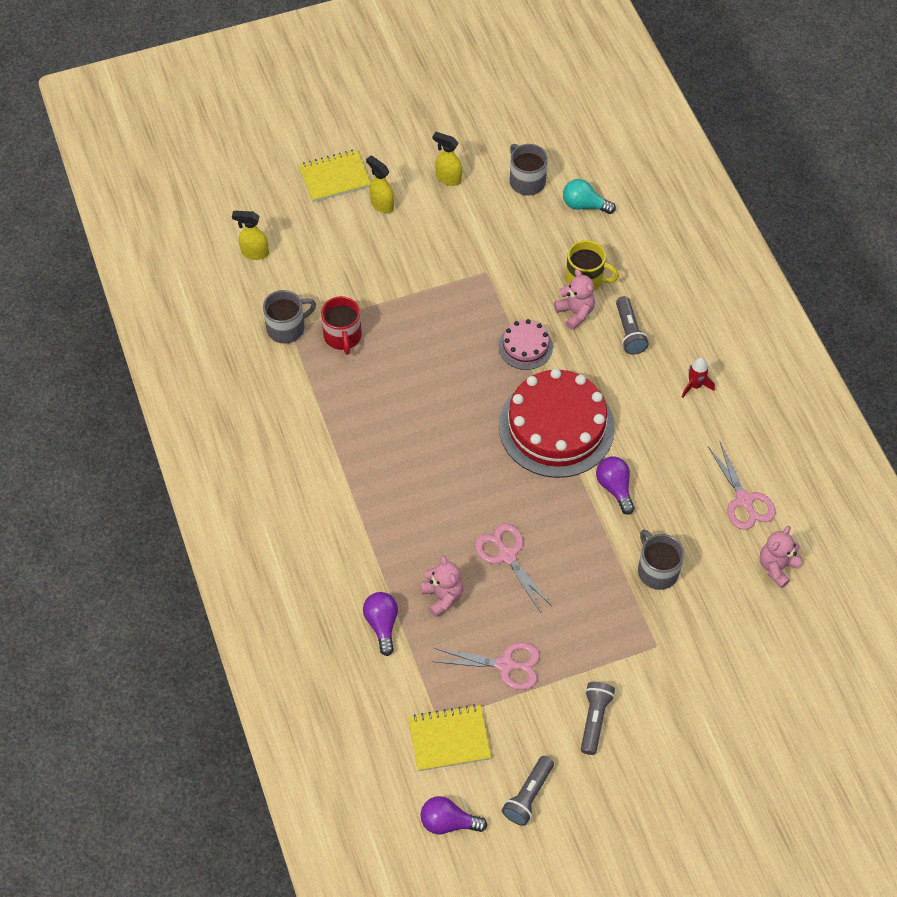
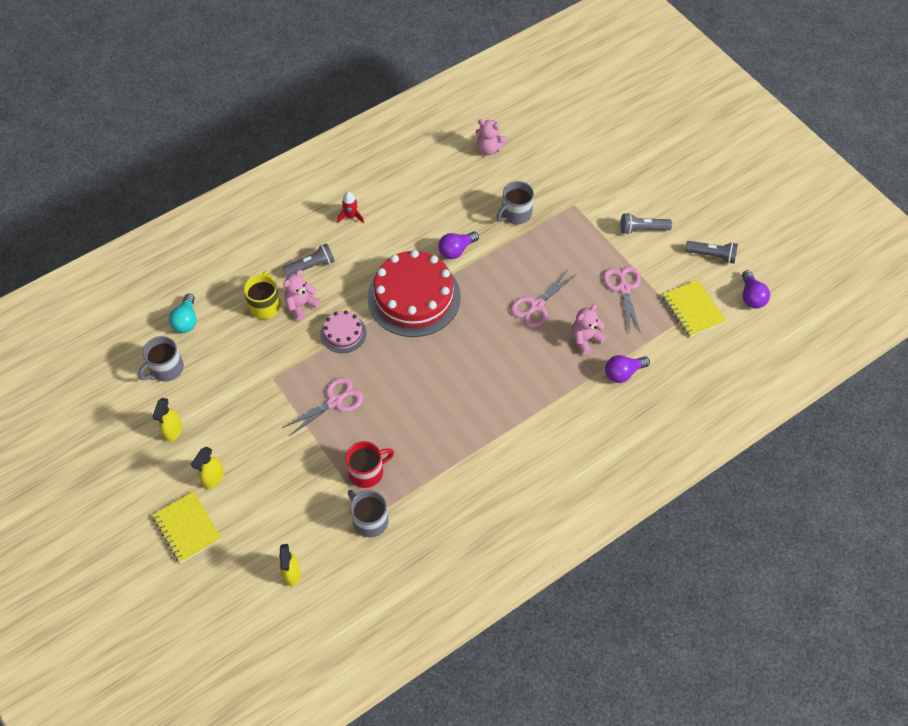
camera: 105 degrees left, 0 degrees up
(744, 500) = (442, 173): pink scissors -> pink scissors (334, 401)

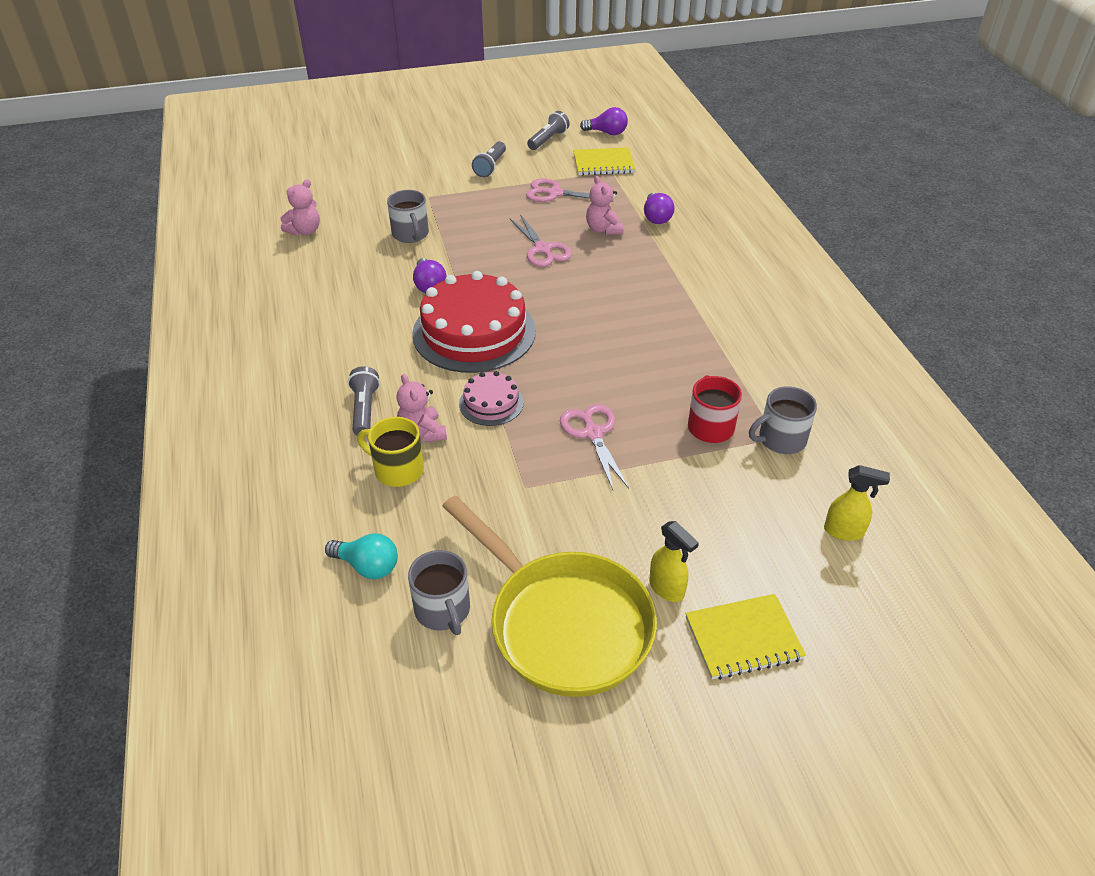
camera: 70 degrees left, 15 degrees down
(173, 431) = (564, 623): yellow spray bottle -> yellow pan
(351, 216) = (312, 357): red rocket -> none

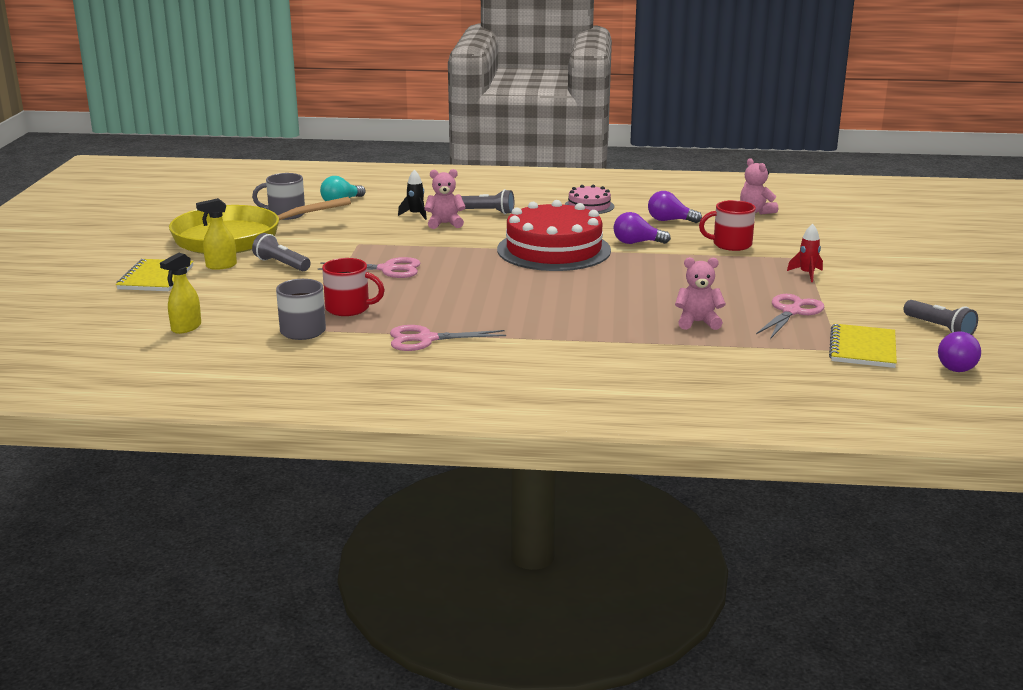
camera: 110 degrees right, 20 degrees down
(397, 469) = (415, 215): yellow mug -> black rocket
(410, 234) = (730, 244): grey mug -> red mug
(468, 193) = (807, 274): none -> red rocket
(490, 167) = (868, 290): grey flashlight -> grey flashlight (281, 264)
(491, 403) = (457, 245): pink cake -> pink cake (589, 206)
(542, 249) = (672, 290): pink scissors -> pink scissors (426, 339)
(656, 217) = (711, 353): purple light bulb -> purple light bulb (669, 220)

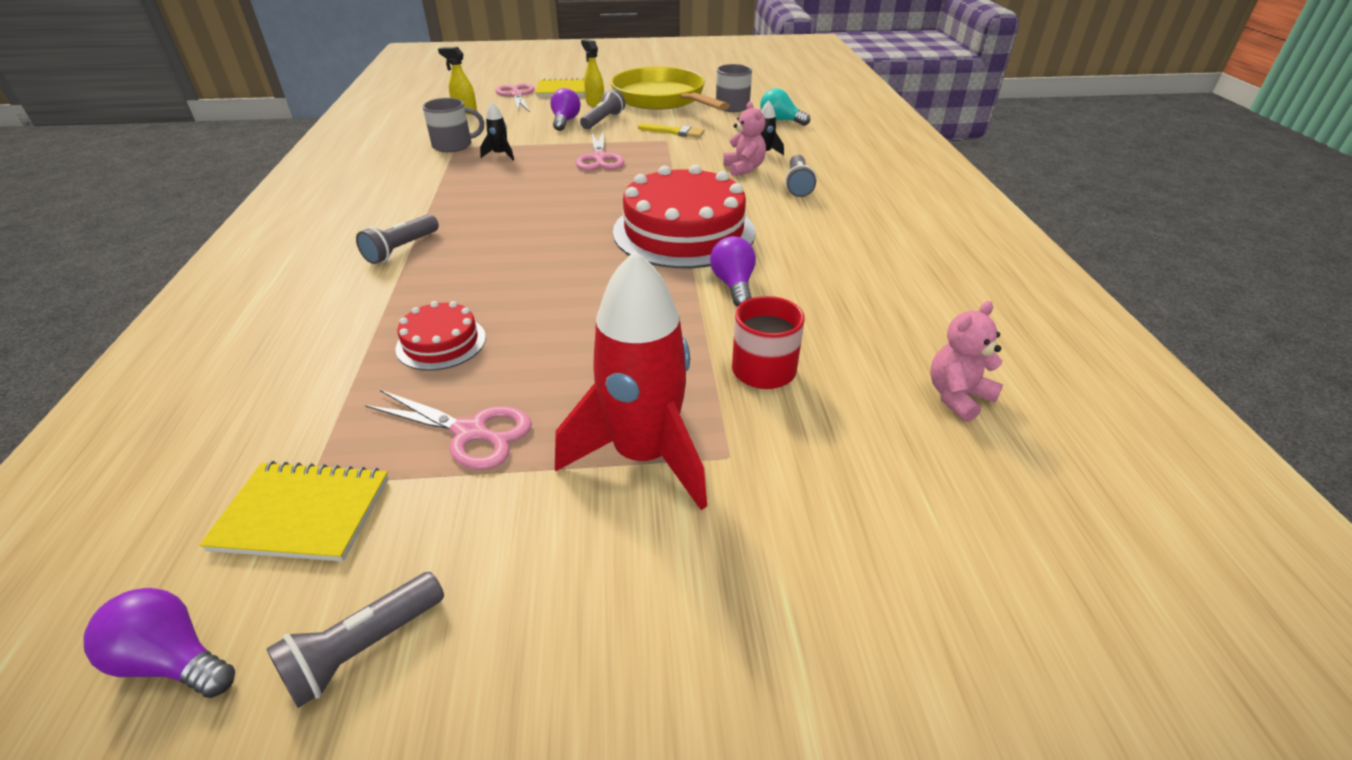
camera: 80 degrees right, 15 degrees up
(339, 239) = (674, 132): none -> yellow brush
(349, 308) = (500, 155): red mug -> black rocket
(426, 339) = (424, 191): pink scissors -> pink scissors (516, 95)
(551, 342) = (401, 249): none -> grey flashlight
(589, 206) = (867, 243): pink cake -> none
(669, 220) = (846, 308): purple light bulb -> purple light bulb (565, 121)
(697, 322) = (441, 343): pink teddy bear -> red cake
(807, 274) = (643, 456): red rocket -> red rocket, size x2.37

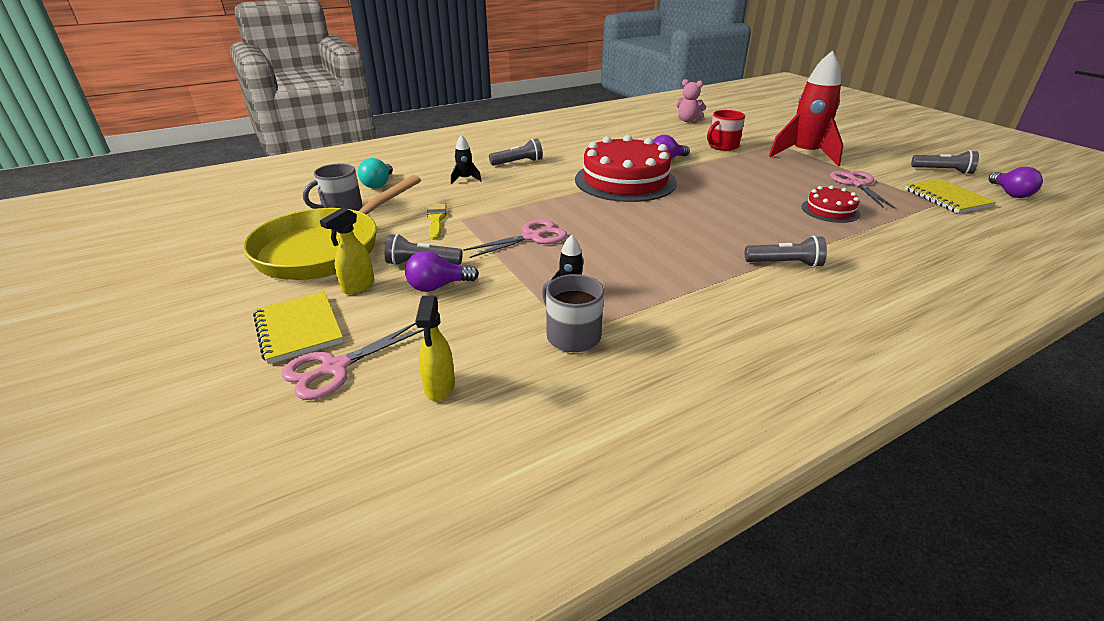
camera: 115 degrees left, 5 degrees down
(744, 169) = (503, 181): pink teddy bear -> none

